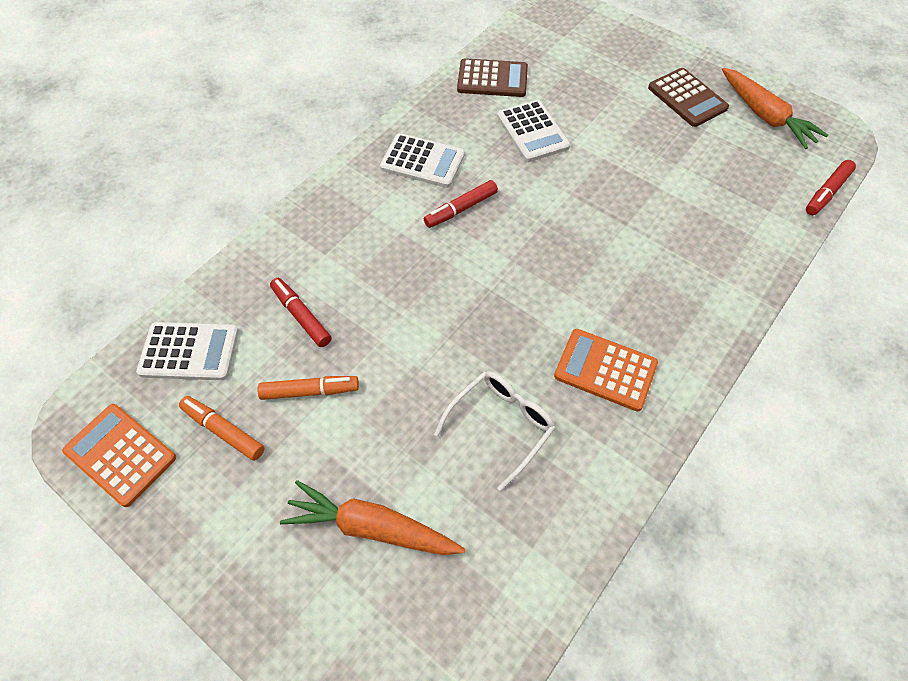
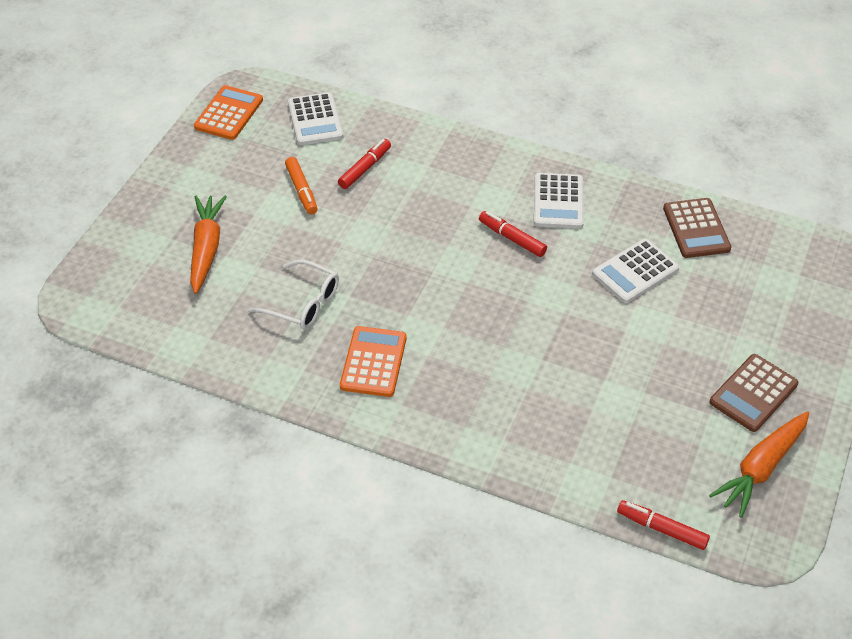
camera: 75 degrees right, 10 degrees down
(224, 431) = (258, 156): orange marker -> none

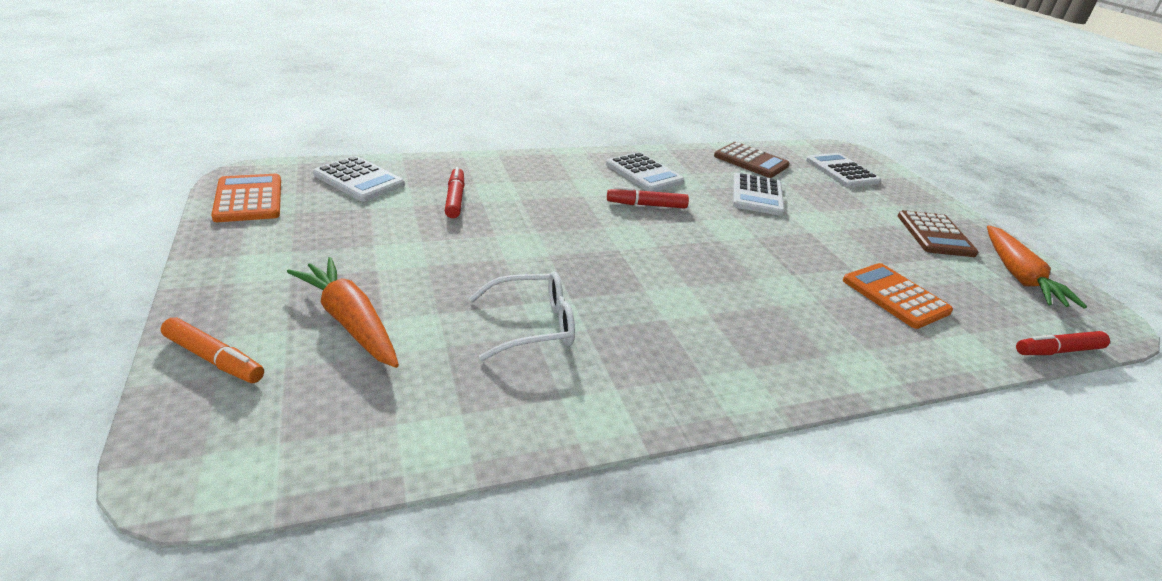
camera: 45 degrees left, 15 degrees down
(301, 190) = (409, 233): orange marker -> orange marker (214, 359)
(373, 362) = (673, 343): orange calculator -> orange calculator (895, 296)
(785, 283) = (841, 171): none -> white calculator

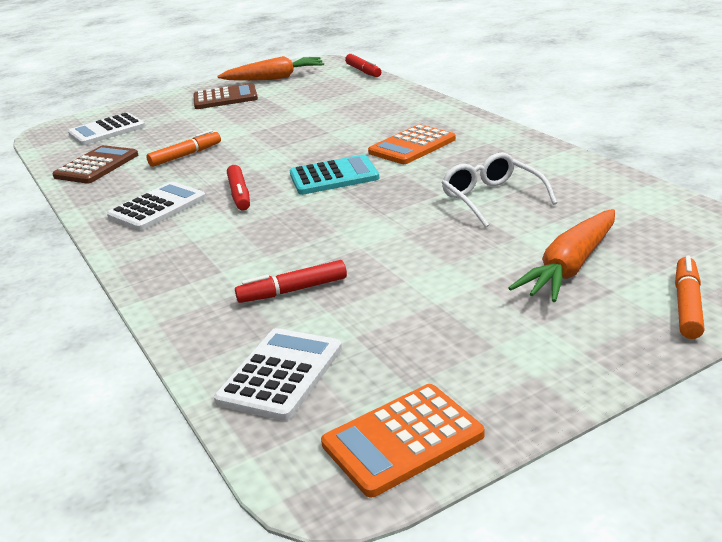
camera: 95 degrees left, 5 degrees down
(657, 252) = (334, 176): none -> turquoise calculator
(757, 195) = (185, 155): white calculator -> orange marker
(895, 296) = (334, 104): orange calculator -> orange calculator (412, 146)

